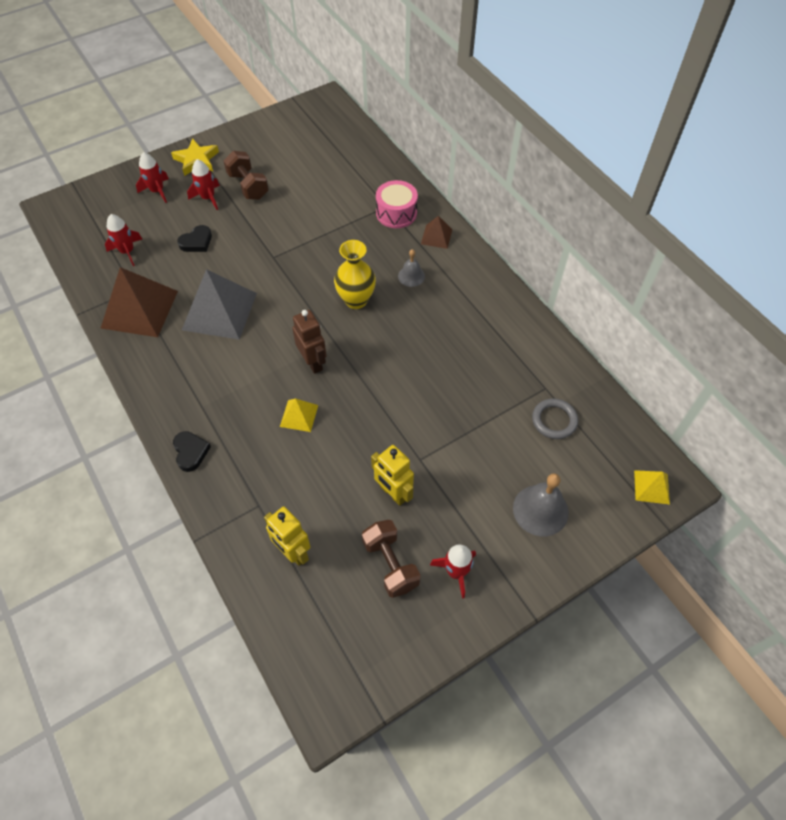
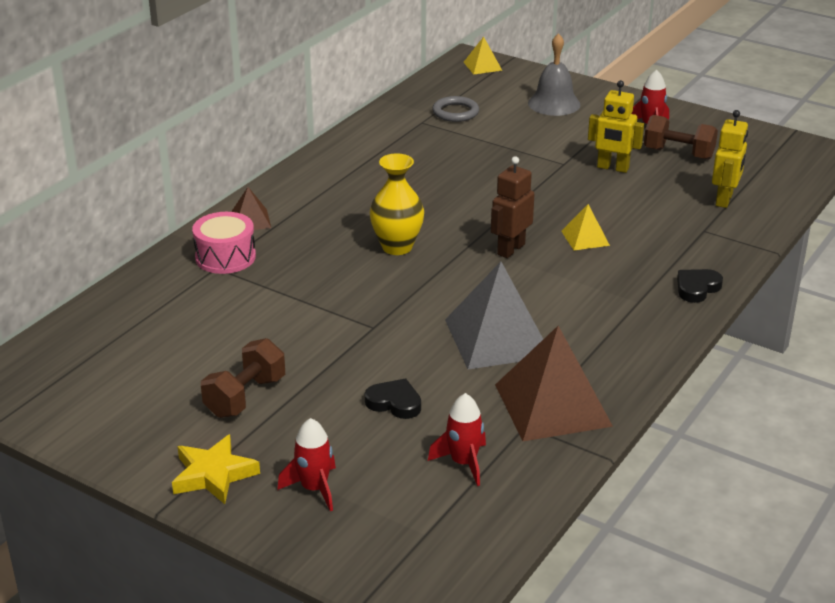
camera: 115 degrees left, 25 degrees down
(208, 198) = (296, 427): red rocket -> none
(390, 564) = (678, 154): brown dumbbell -> brown dumbbell turned 75 degrees clockwise
(393, 493) = (612, 168): yellow robot -> yellow robot turned 90 degrees clockwise
(411, 276) = (330, 221): grey bell -> none

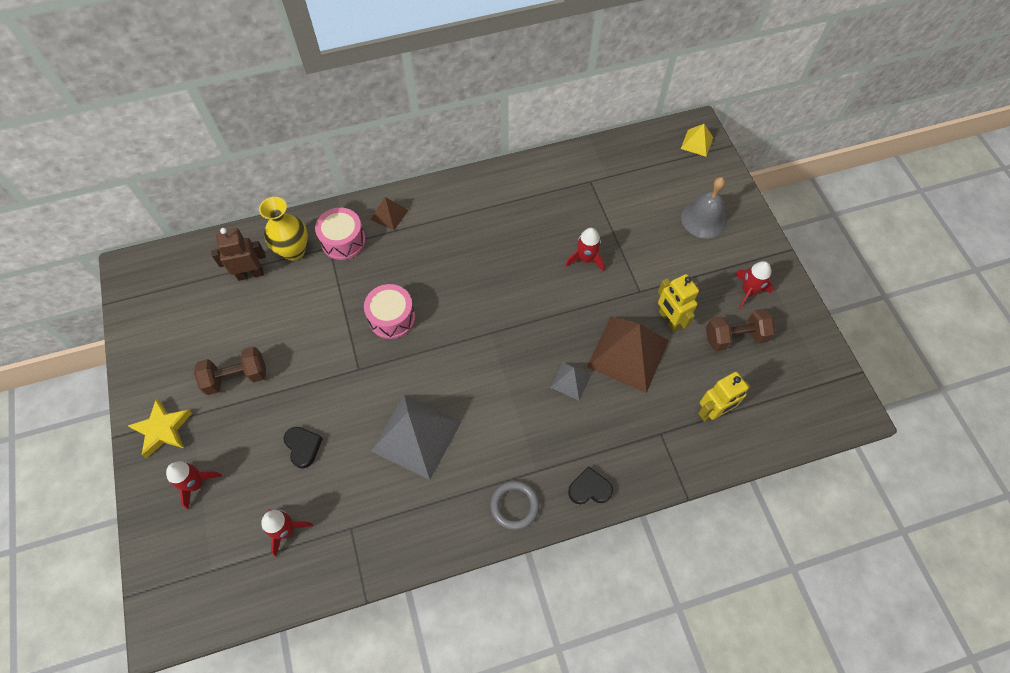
camera: 40 degrees right, 30 degrees up
(356, 280) = (391, 318): none -> pink drum
(397, 247) = (446, 302): yellow vase -> yellow vase (294, 251)
(455, 112) = (623, 185): grey ring -> grey ring (514, 505)
(488, 166) = (586, 259): none -> red rocket
(510, 249) = (511, 356): brown robot -> brown robot (250, 274)
(552, 405) = (383, 523): brown pyramid -> brown pyramid (628, 353)
(585, 238) = (571, 380): yellow pyramid -> grey pyramid
(678, 154) = (735, 337): brown dumbbell -> brown dumbbell turned 75 degrees counterclockwise

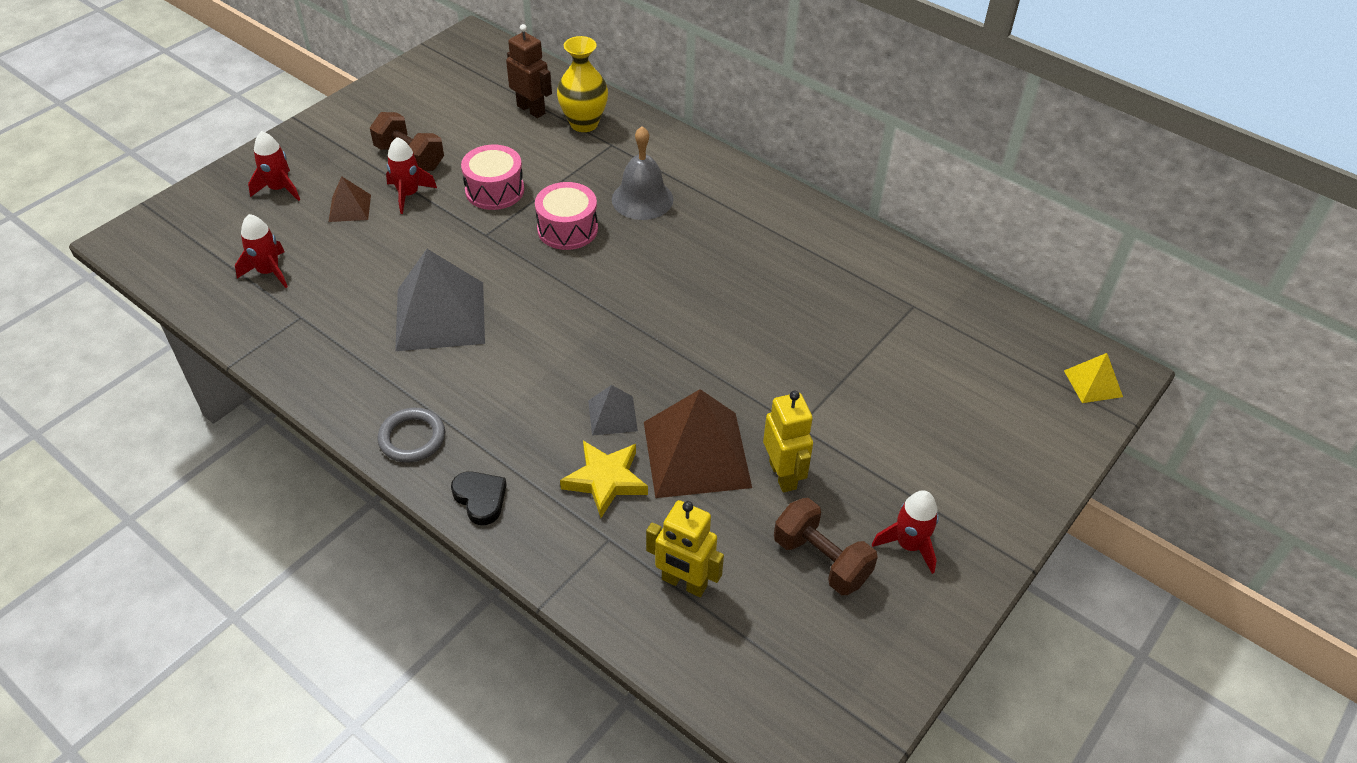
camera: 55 degrees right, 15 degrees down
(163, 429) = (321, 141): yellow star -> yellow star (606, 480)
(303, 447) = (367, 239): black heart -> none
(343, 241) = (628, 150): pink drum -> pink drum (494, 190)
(389, 214) = (693, 166): brown pyramid -> brown pyramid (350, 208)
(586, 259) = (795, 352): red rocket -> red rocket (408, 194)
(669, 320) = (783, 475): yellow robot -> yellow robot turned 135 degrees clockwise
(704, 219) = (976, 444): grey bell -> grey bell (642, 199)

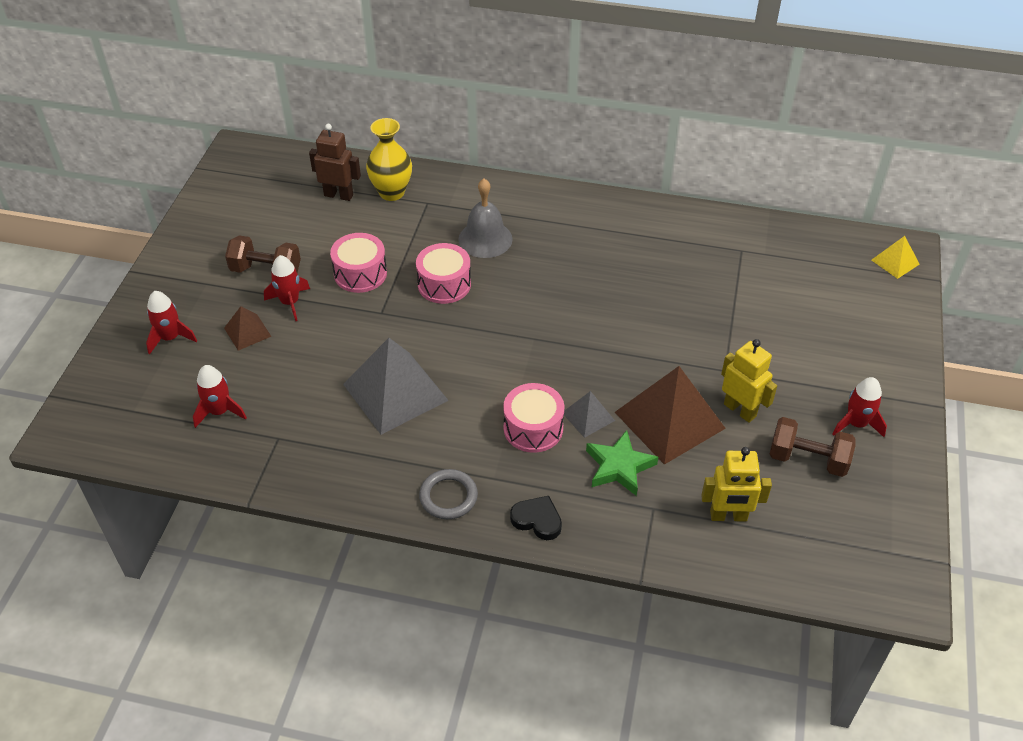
camera: 25 degrees left, 0 degrees up
(547, 405) = (533, 428): none -> pink drum
(606, 480) = (619, 466): yellow star -> green star

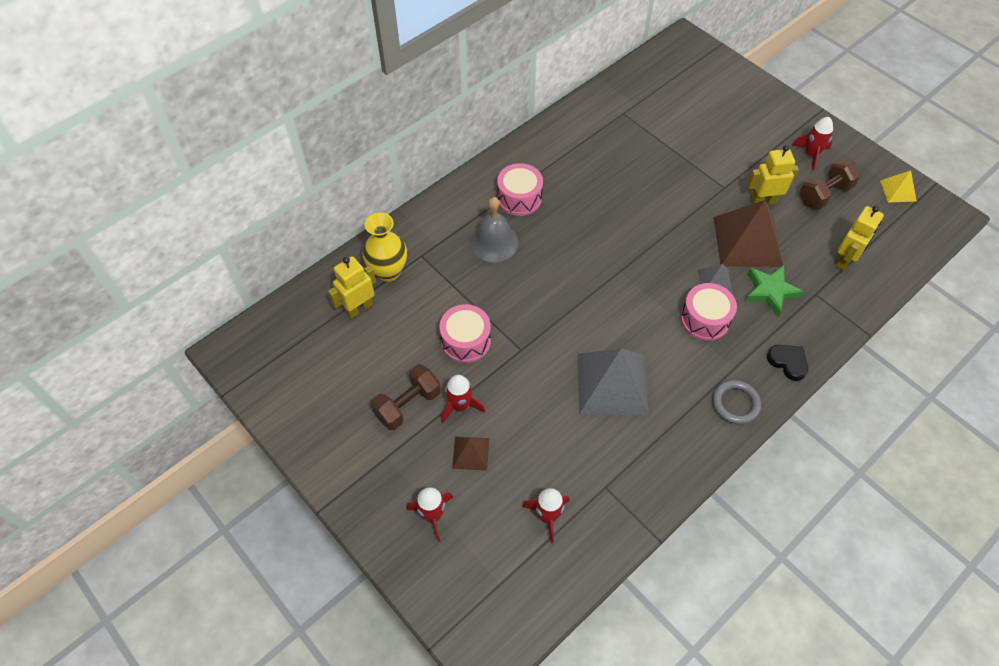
camera: 55 degrees left, 10 degrees up
(339, 195) = (359, 308): brown robot -> yellow robot
(444, 284) = (522, 293): pink drum -> pink drum (519, 198)
(537, 520) = (788, 362): black heart -> black heart turned 75 degrees clockwise
(895, 262) = (692, 51): yellow pyramid -> yellow pyramid (898, 190)

